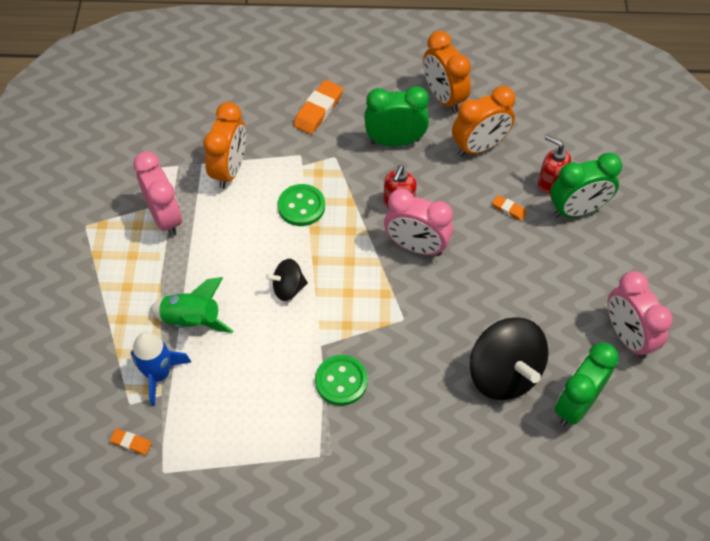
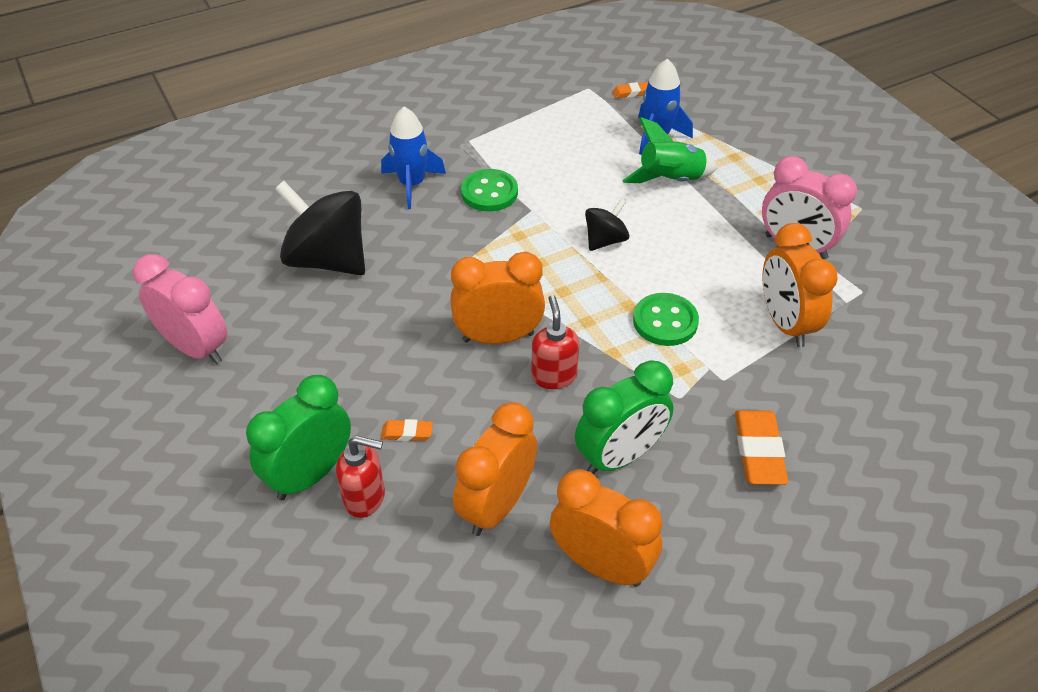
camera: 150 degrees right, 10 degrees down
(399, 424) = (412, 184): none -> blue rocket
(416, 246) = (498, 337): pink clock -> orange clock
(576, 404) = (238, 264): green clock -> none

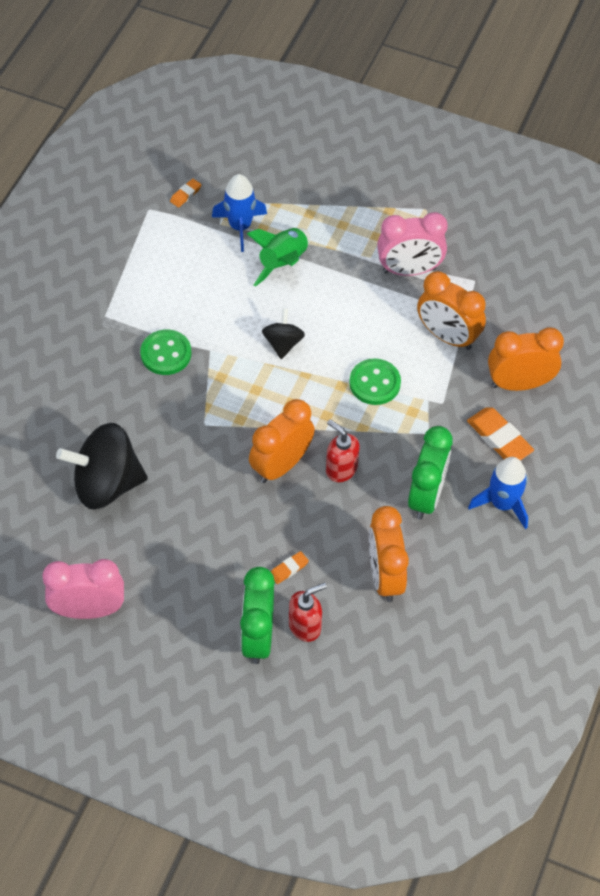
camera: 40 degrees left, 10 degrees up
(412, 184) = (102, 382): blue rocket -> blue rocket (502, 504)
(601, 564) = (472, 568): orange clock -> orange clock (519, 383)

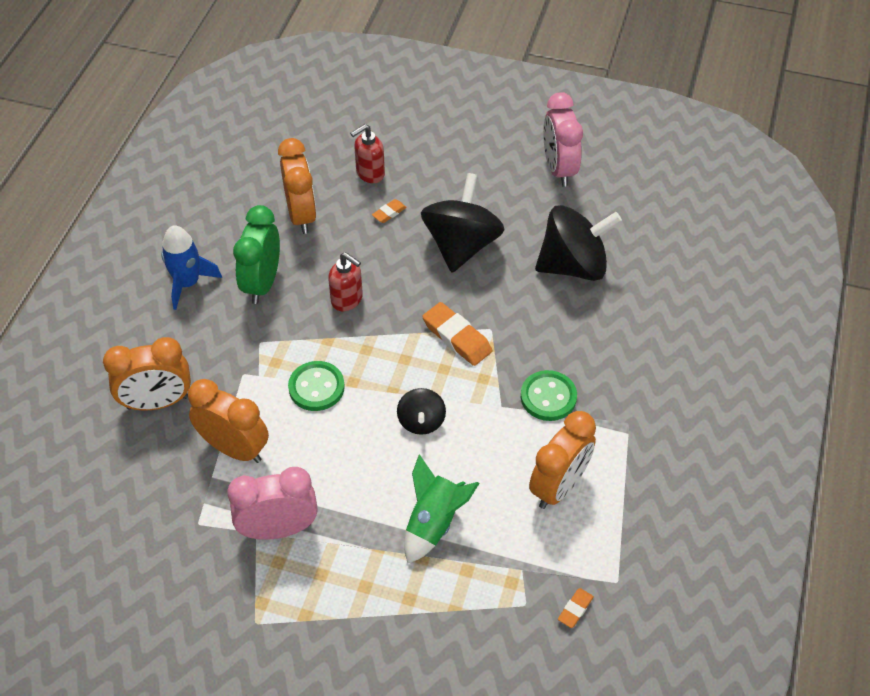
camera: 175 degrees right, 5 degrees down
(89, 609) = (558, 169): pink clock -> pink clock turned 90 degrees clockwise
(217, 520) = (461, 245): none -> black spinning top
(240, 227) = (495, 568): blue rocket -> none
(257, 636) = (410, 163): green clock -> none
(281, 465) = (407, 298): orange clock -> orange clock (559, 486)
(499, 438) = (185, 343): orange eraser -> orange eraser (457, 337)

